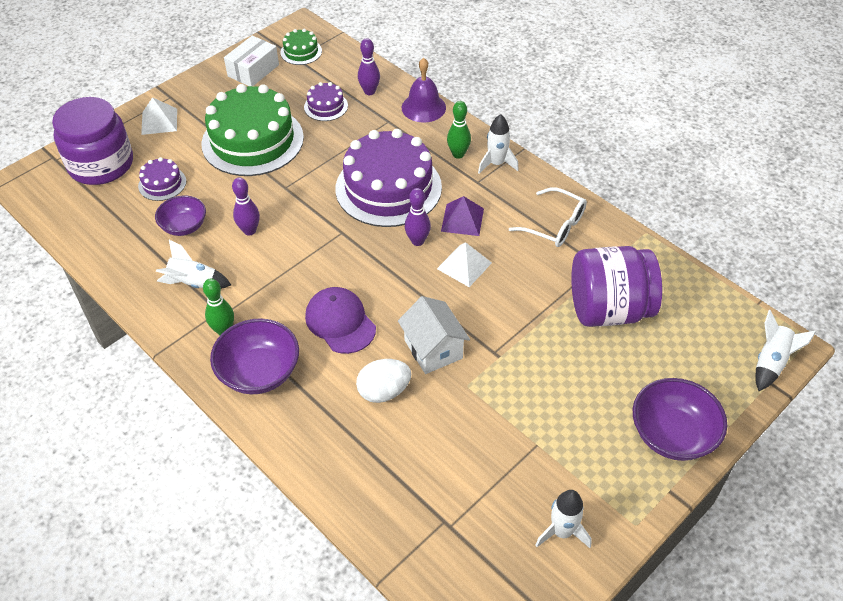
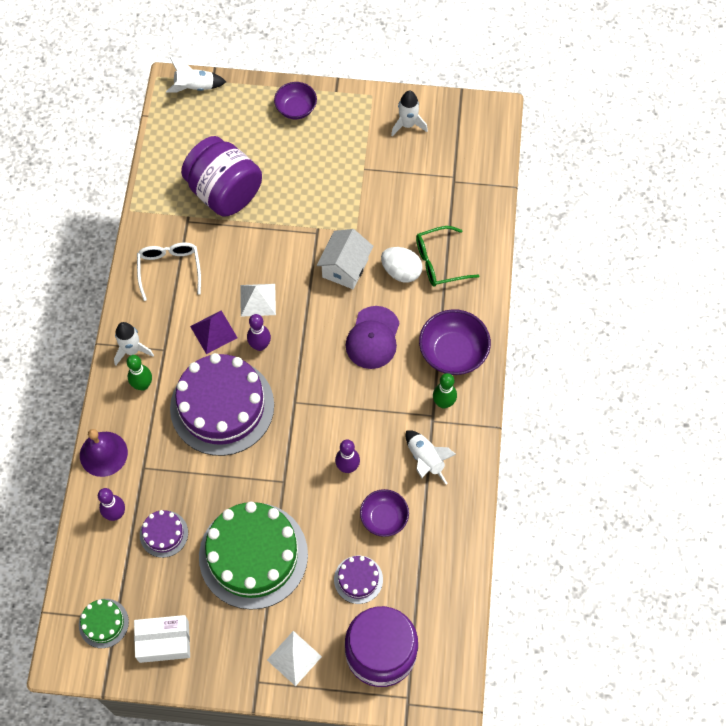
camera: 130 degrees left, 15 degrees up
(362, 432) = (439, 262): none -> green glasses
(672, 435) = (296, 108): purple bowl -> purple bowl, size x0.65

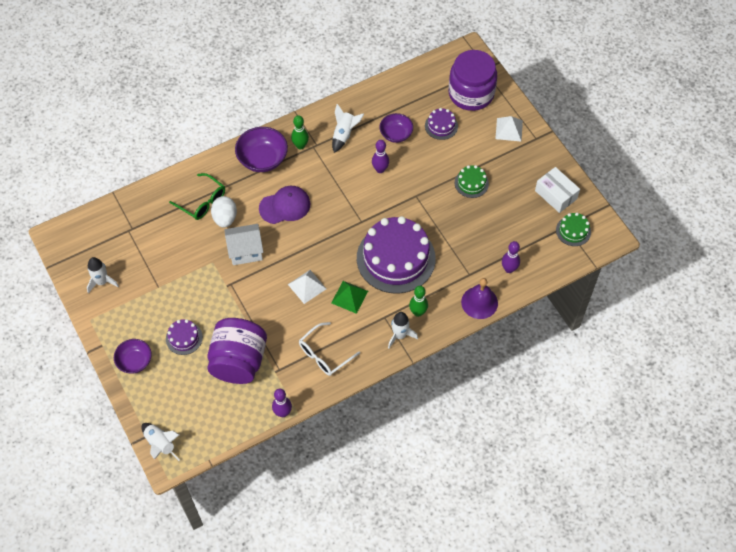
camera: 125 degrees left, 5 degrees down
(164, 534) = (498, 236): purple cake -> purple cake (184, 338)
(213, 332) = (349, 297): purple pyramid -> green pyramid
(253, 555) = (471, 183): green cake -> green cake, size x0.45
(260, 345) = (338, 264): purple bowling pin -> purple bowling pin (283, 413)

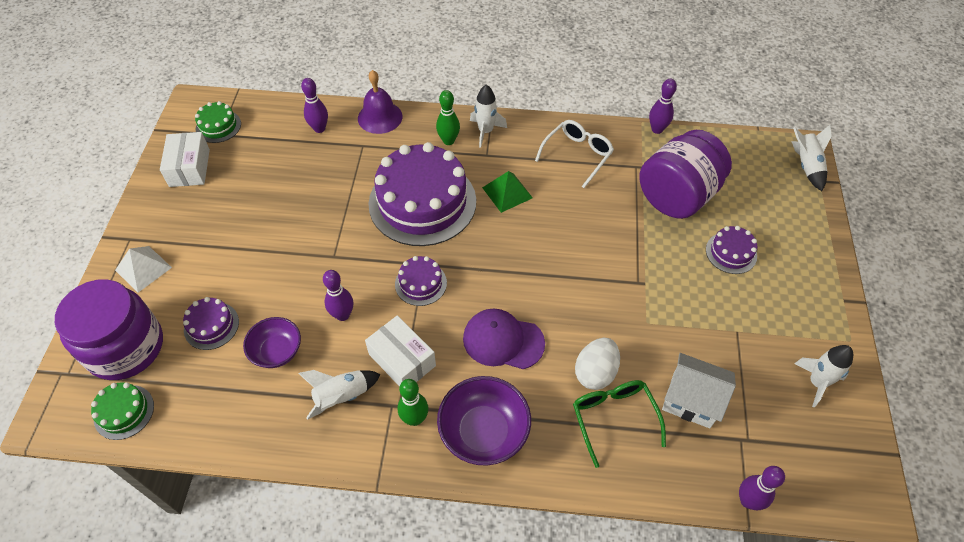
camera: 145 degrees left, 5 degrees down
(117, 202) = (748, 501): none -> purple bowling pin
(135, 361) = (805, 259): purple bowl -> none
(245, 251) = (594, 311): white house -> white house (691, 400)
(307, 286) = (547, 229): white pyramid -> none
(324, 354) = (577, 155): white glasses -> white glasses turned 45 degrees counterclockwise
(329, 167) = (402, 360): none -> white box
(354, 210) = (421, 283): none -> purple cake
(471, 183) = (258, 232): green cake -> green cake (124, 412)

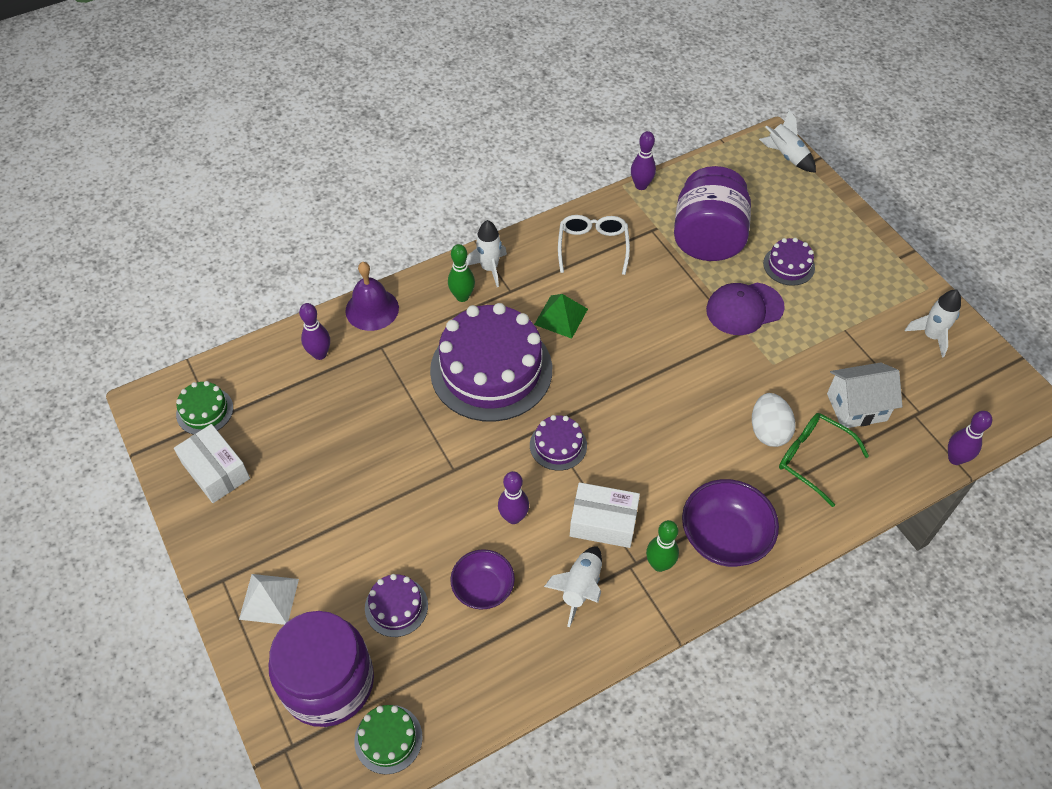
camera: 35 degrees left, 0 degrees up
(503, 341) = (673, 451): purple cap -> purple cap (744, 309)

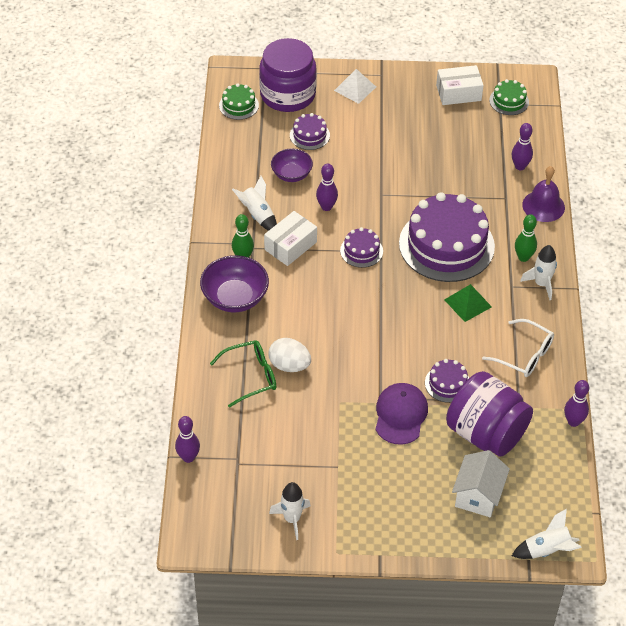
camera: 120 degrees right, 5 degrees down
(789, 265) = (423, 470): purple cake -> purple cake (447, 383)
(856, 407) = (269, 428): white house -> white house (478, 495)

